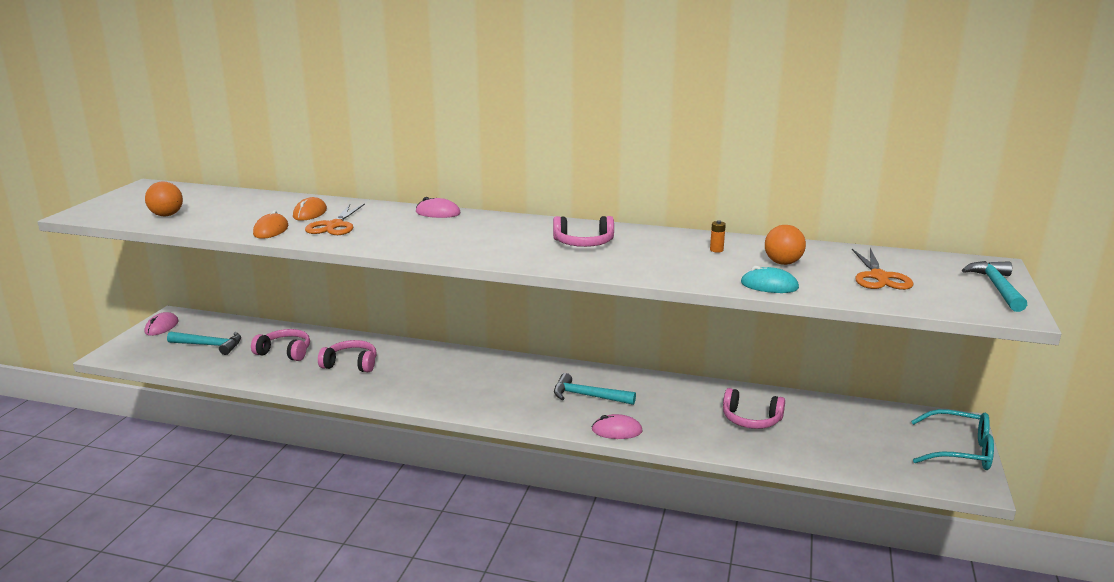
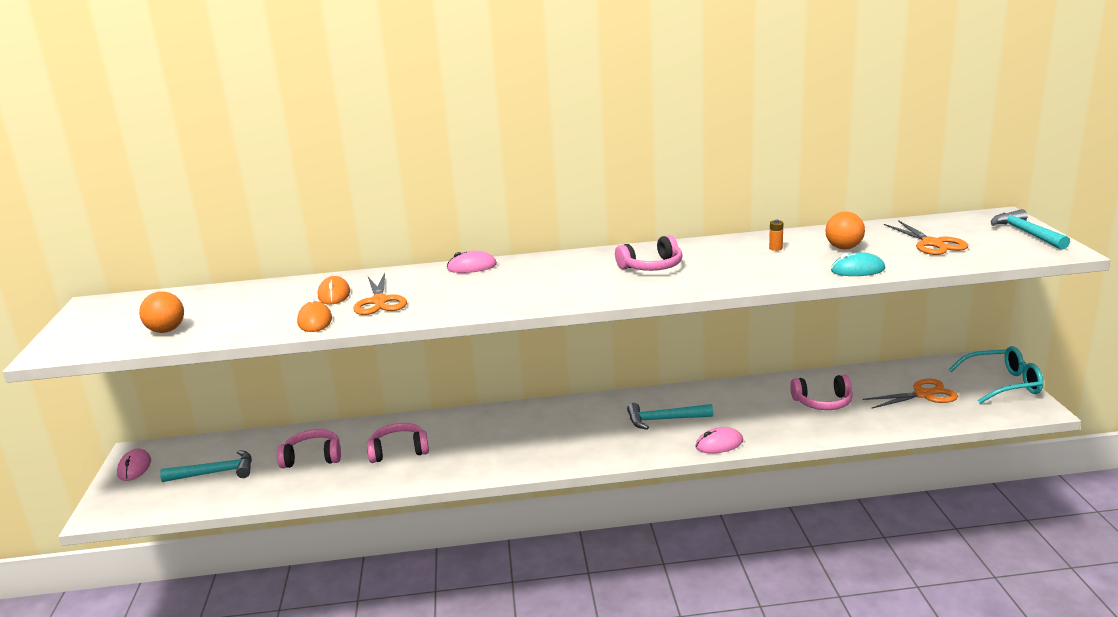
camera: 20 degrees left, 0 degrees up
(861, 439) = (923, 395): none -> orange scissors

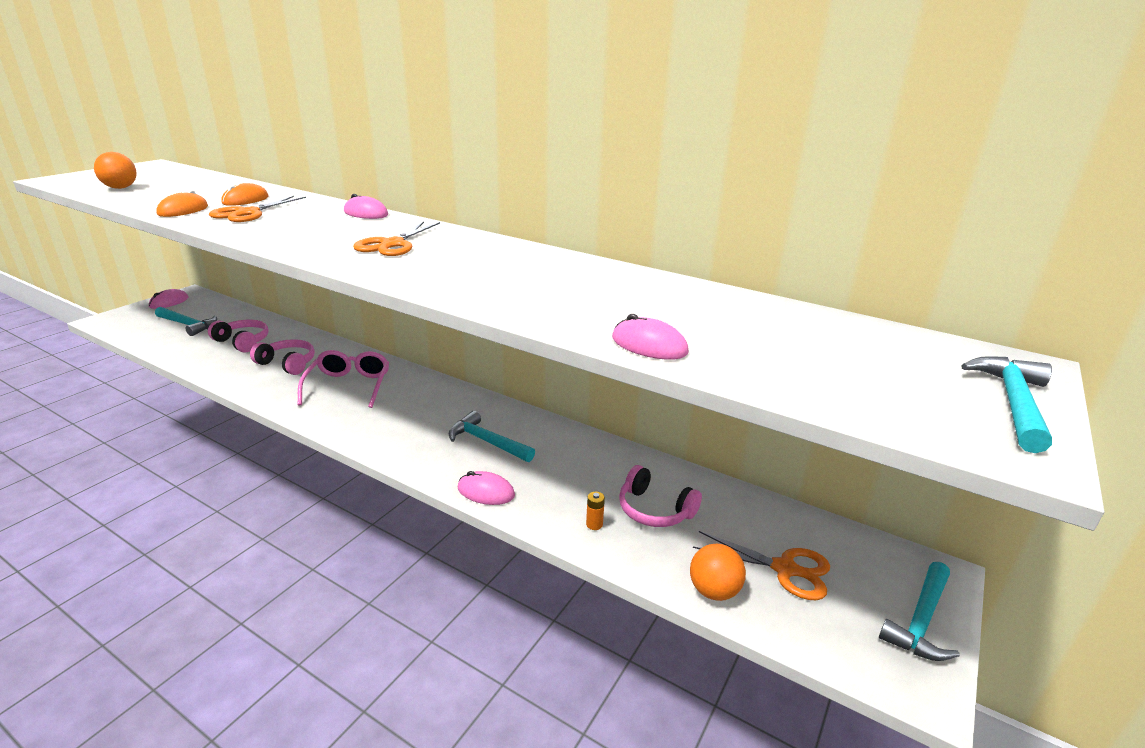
camera: 35 degrees right, 5 degrees up
(489, 439) = (349, 386): none -> pink glasses
(652, 266) = (475, 261): pink headphones -> none
(775, 248) = (626, 289): orange battery -> orange battery (594, 524)
(844, 248) = (698, 317): orange ball -> orange ball (713, 591)
(857, 270) = (649, 345): turquoise mouse -> pink mouse
(932, 243) = (824, 357): orange scissors -> orange scissors (392, 244)
(1003, 384) = (921, 621): turquoise glasses -> turquoise hammer

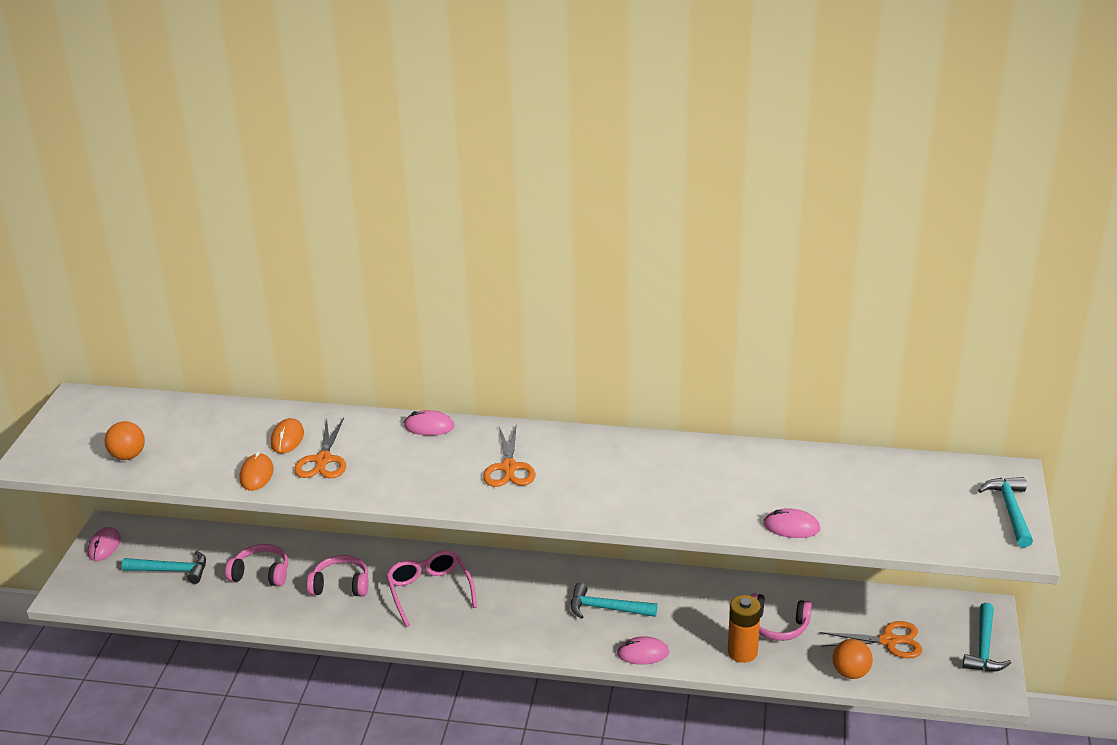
camera: 20 degrees left, 5 degrees up
(594, 524) = (742, 652): orange battery -> orange battery, size x2.22

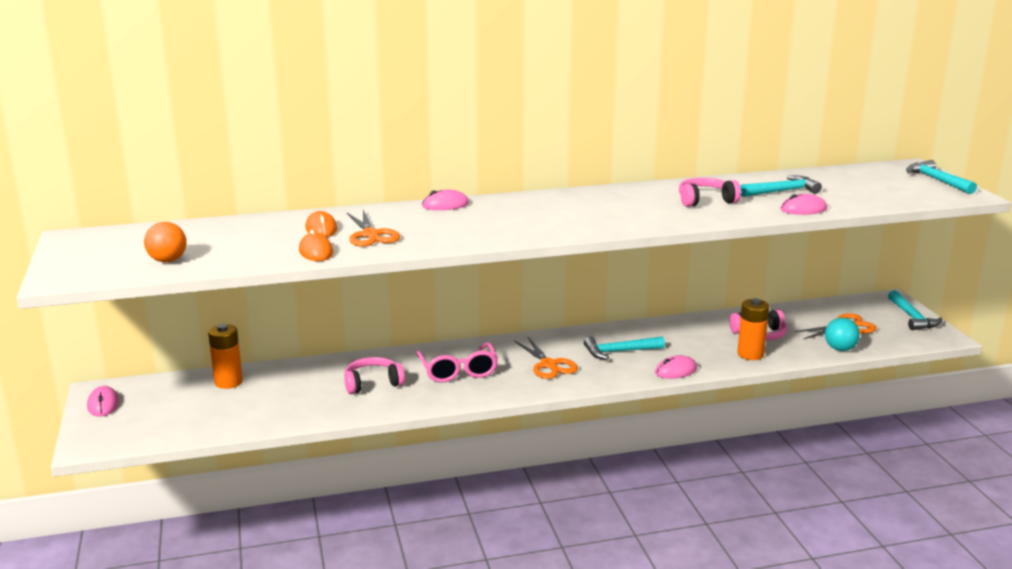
camera: 25 degrees left, 10 degrees down
(172, 570) = (192, 406): turquoise hammer -> turquoise hammer (782, 191)
(219, 547) = (228, 382): none -> orange battery
(261, 573) = (287, 391): pink headphones -> pink headphones (705, 200)
(429, 591) = (458, 371): pink glasses -> pink glasses turned 150 degrees counterclockwise
(509, 468) = (543, 215): orange scissors -> orange scissors (549, 365)
(850, 673) = (840, 349): orange ball -> turquoise ball

